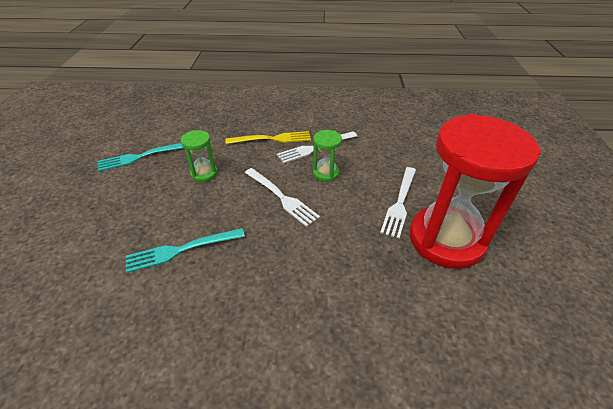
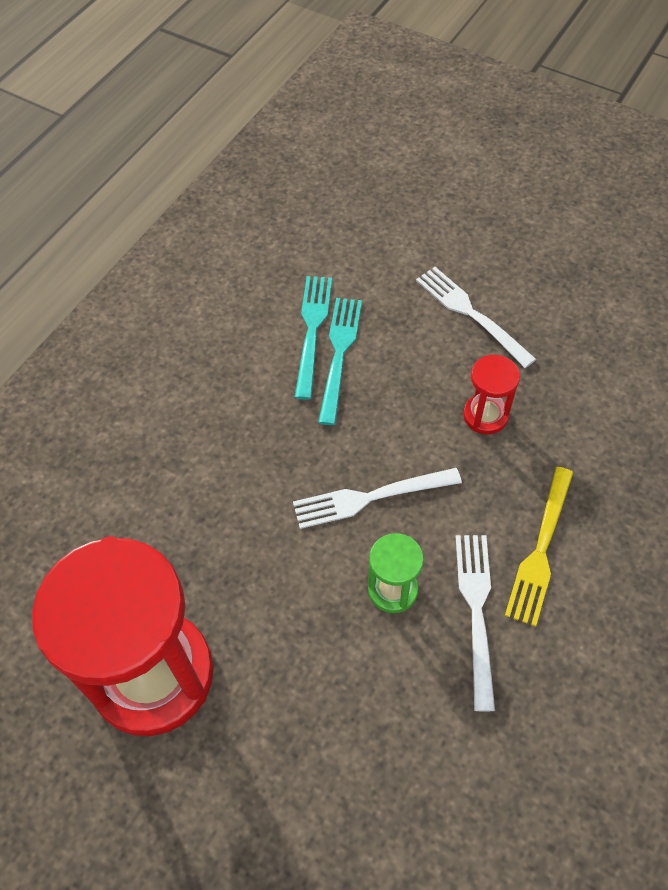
camera: 120 degrees right, 15 degrees up
(141, 156) = (574, 346): turquoise fork -> turquoise fork (312, 331)
(204, 173) = (485, 415): green hourglass -> red hourglass
(400, 203) = (258, 662): white fork -> white fork (471, 314)

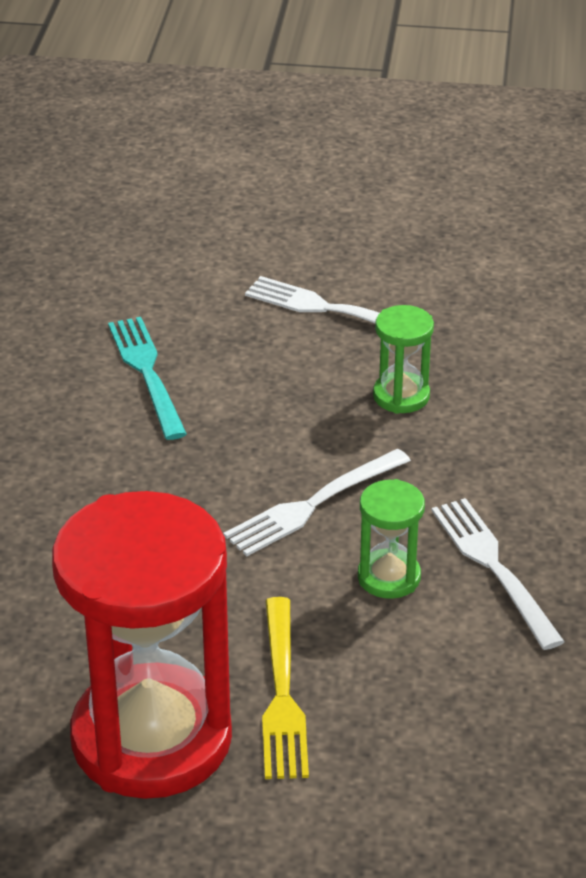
camera: 25 degrees left, 20 degrees down
(339, 354) = (194, 386): turquoise fork -> none
(485, 415) = (401, 396): red hourglass -> green hourglass
(541, 549) = (532, 494): yellow fork -> yellow fork (282, 694)

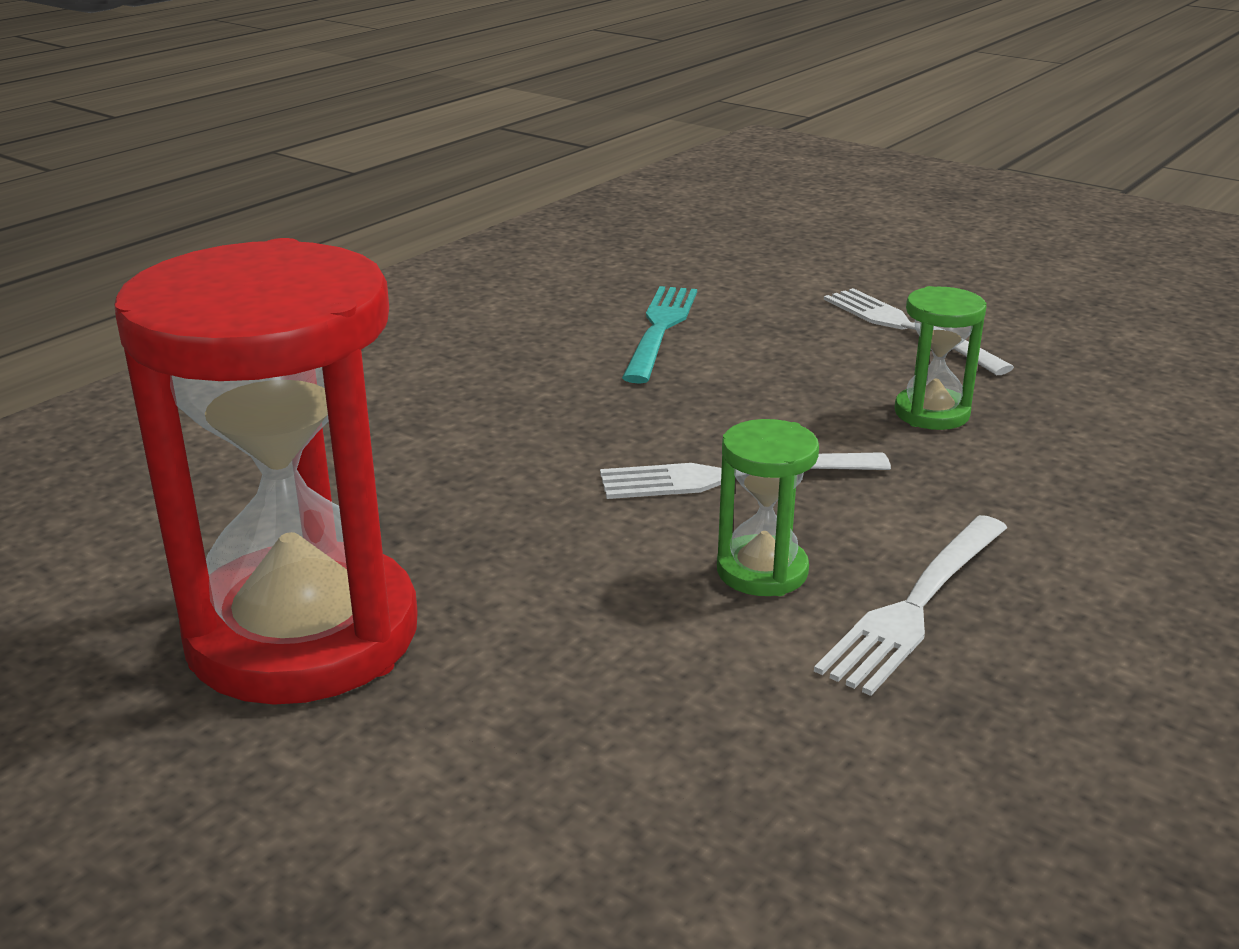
camera: 30 degrees right, 10 degrees down
(282, 694) = (505, 646): yellow fork -> none
(493, 567) = (916, 605): white fork -> white fork turned 150 degrees counterclockwise

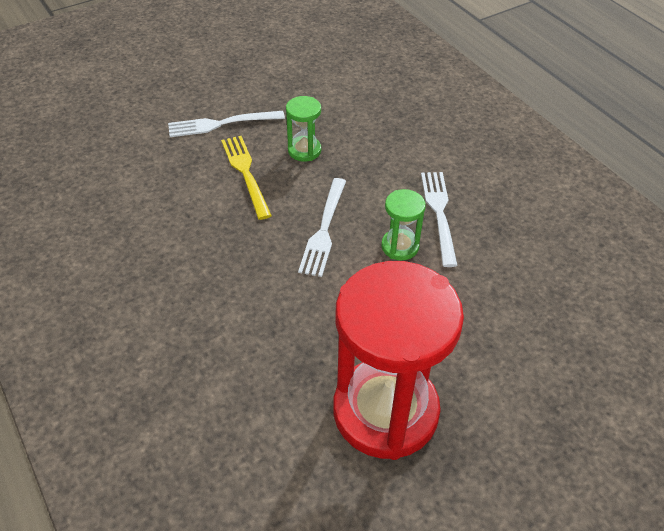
camera: 70 degrees left, 20 degrees up
(660, 329) = (161, 205): turquoise fork -> none
(806, 375) = (245, 173): none -> yellow fork
(916, 605) = (439, 213): white fork -> white fork turned 150 degrees counterclockwise

